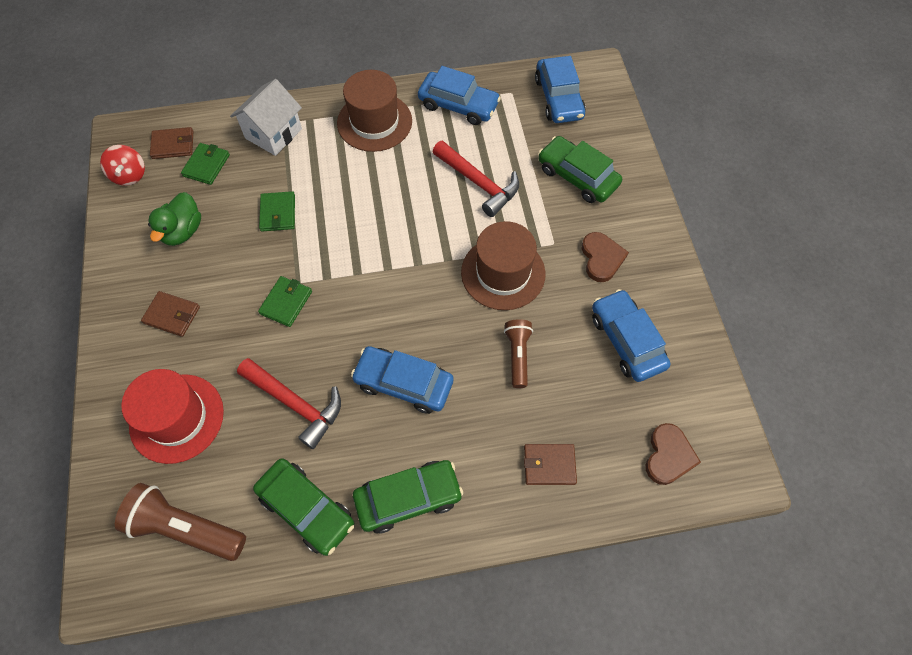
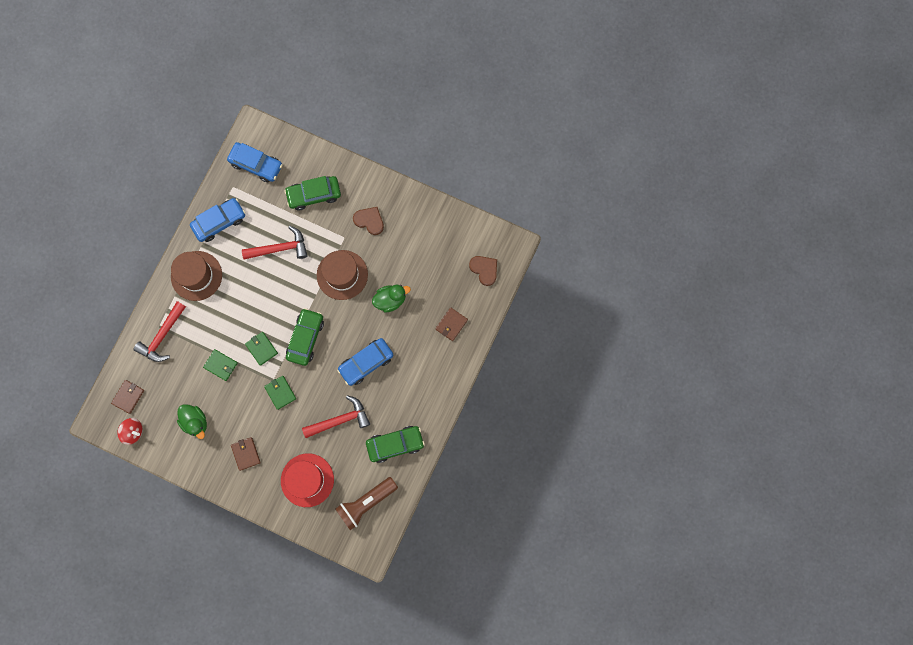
camera: 55 degrees left, 15 degrees up
(172, 315) = (246, 454): brown wallet -> brown wallet turned 75 degrees counterclockwise
(206, 165) = (158, 386): green wallet -> green wallet (261, 348)
(273, 133) = (162, 336): white house -> red hammer
(408, 498) = (422, 396): green car -> green car (305, 338)
(517, 355) = (390, 300): brown flashlight -> green duck
(626, 341) = (420, 244): blue car -> none

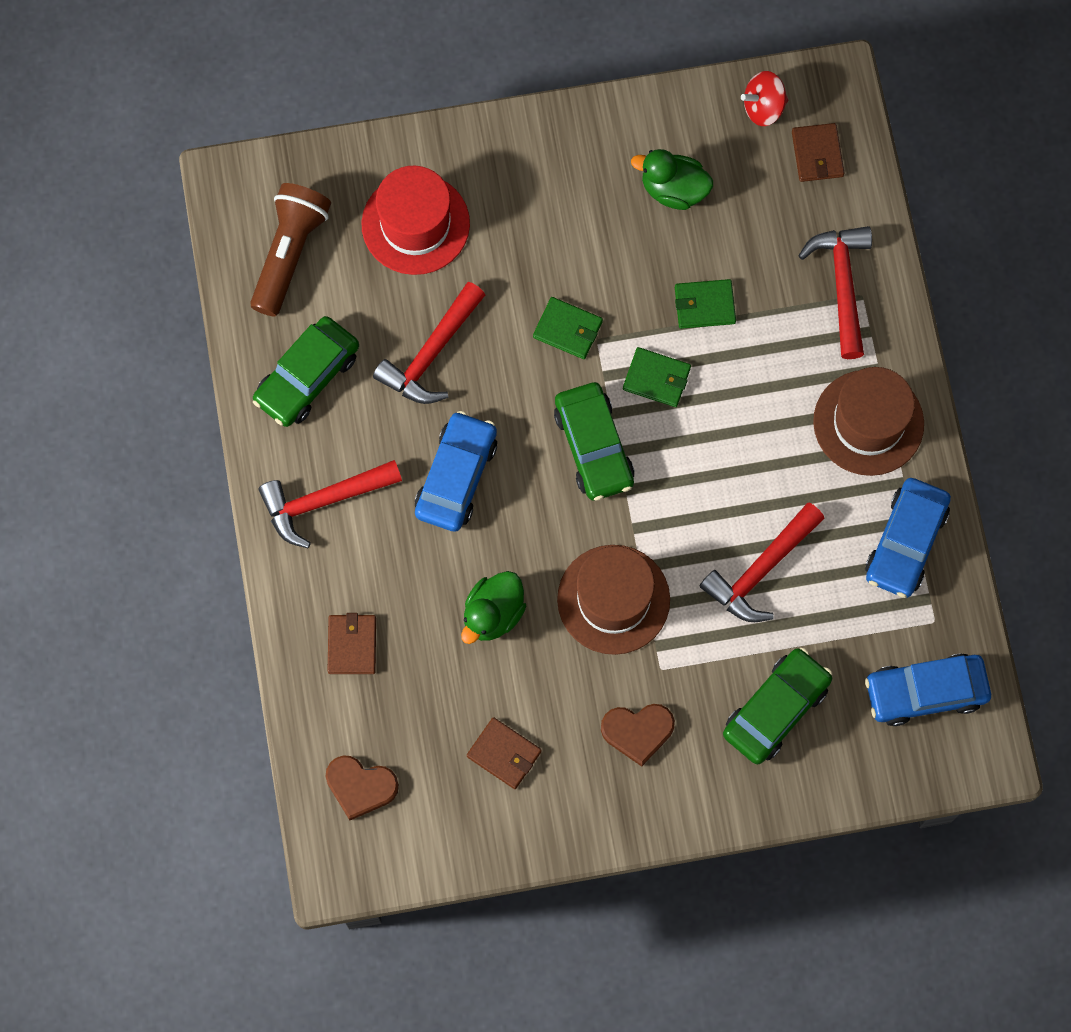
camera: 145 degrees right, 5 degrees down
(246, 454) = (549, 197): brown wallet -> brown wallet (504, 754)
(424, 388) = (323, 501): none -> red hammer

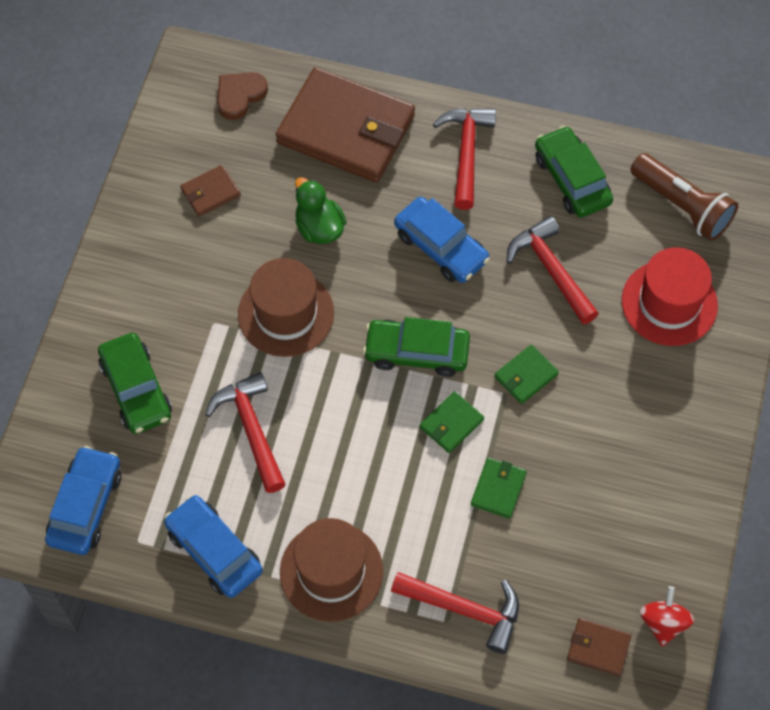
camera: 115 degrees right, 10 degrees down
(352, 645) = (346, 129): brown wallet -> brown wallet, size x2.38
(637, 732) = (175, 286): brown heart -> none
(673, 189) = (615, 512): green duck -> none

